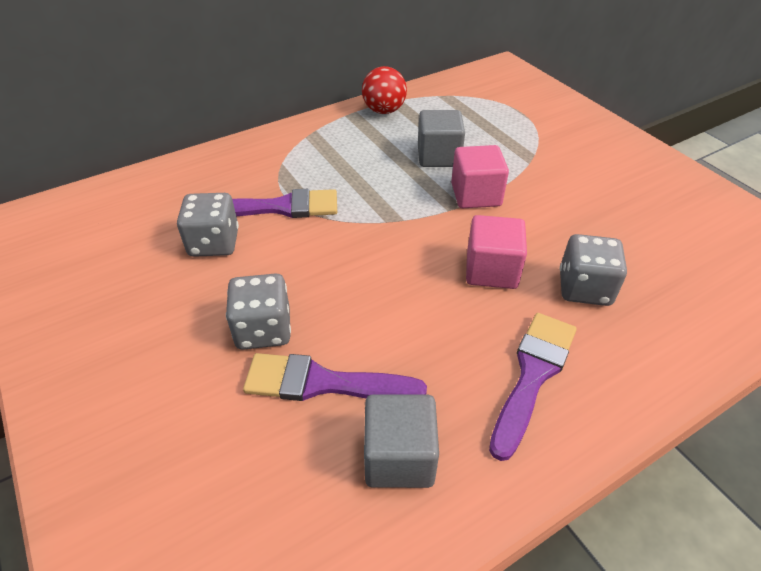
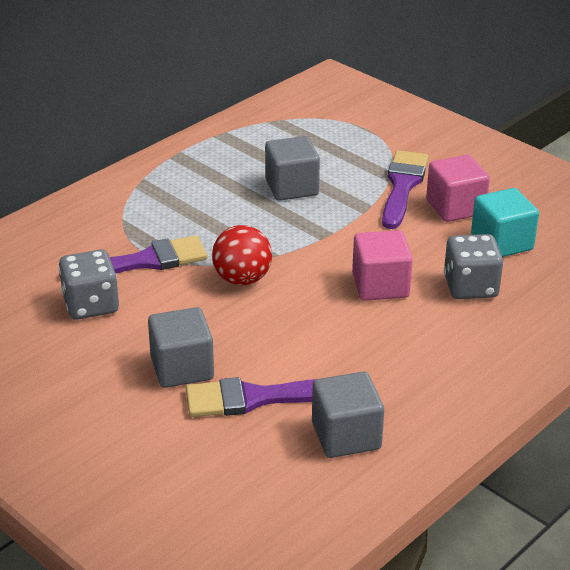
camera: 15 degrees left, 10 degrees down
(263, 329) = (182, 368): grey dice -> grey cube
(384, 111) = (212, 147): red ball -> red ball (242, 279)
(476, 195) = (343, 220): pink cube -> pink cube (455, 207)
(533, 375) = (441, 361): purple brush -> purple brush (402, 186)
(626, 243) = (501, 243): none -> turquoise cube

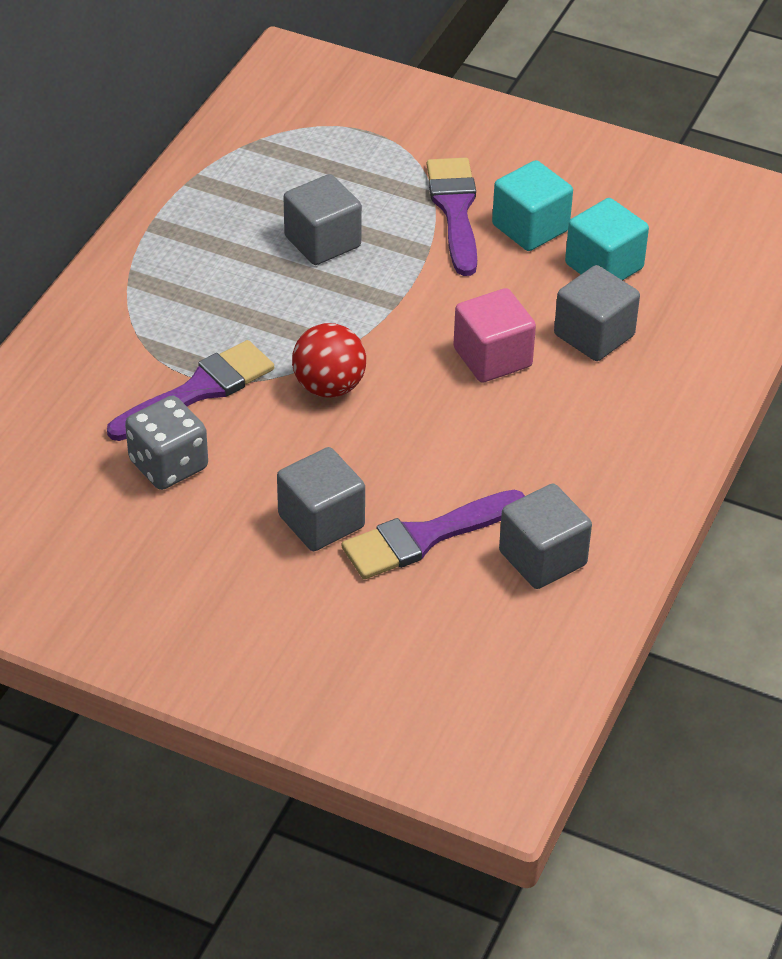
camera: 20 degrees left, 10 degrees up
(455, 207) = (530, 228): pink cube -> turquoise cube
(470, 287) = (594, 335): grey dice -> grey cube

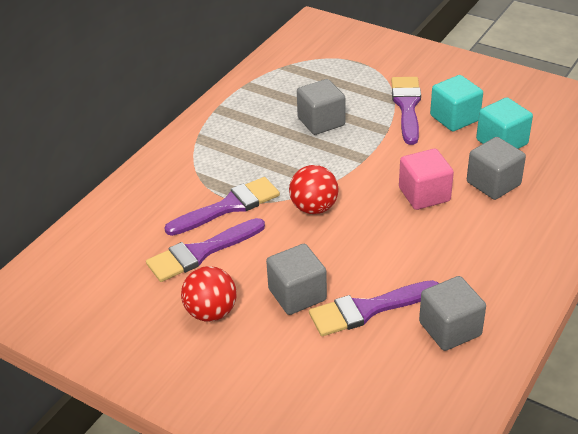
camera: 10 degrees right, 5 degrees down
(168, 465) = (201, 252): grey dice -> purple brush
(199, 554) = (211, 312): none -> red ball

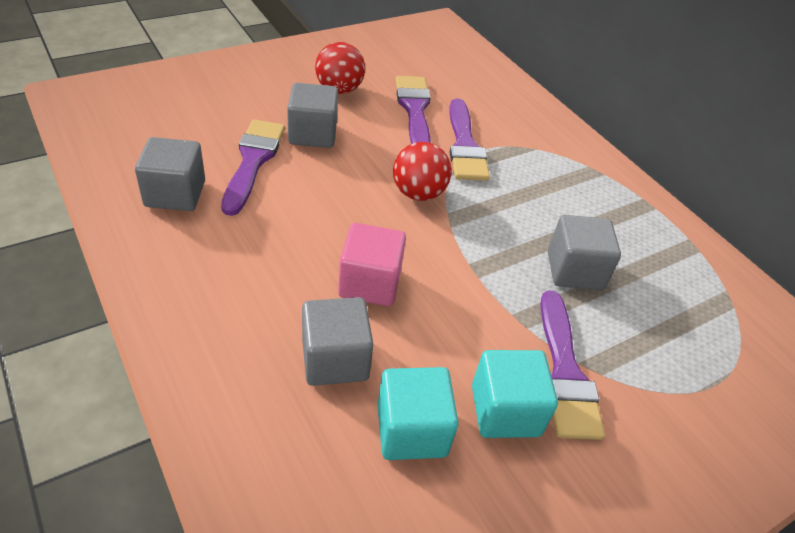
camera: 110 degrees right, 5 degrees up
(407, 106) = (565, 372): purple brush -> purple brush turned 60 degrees clockwise

